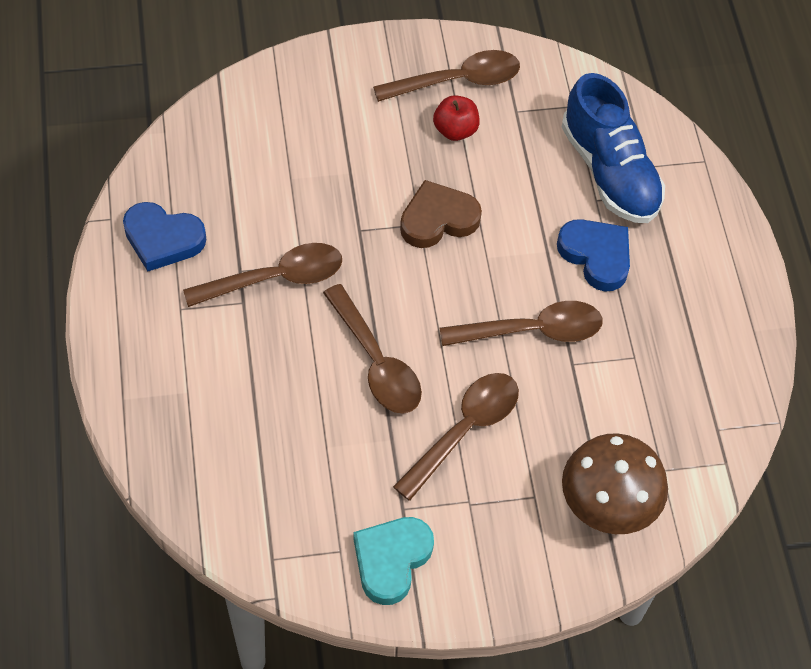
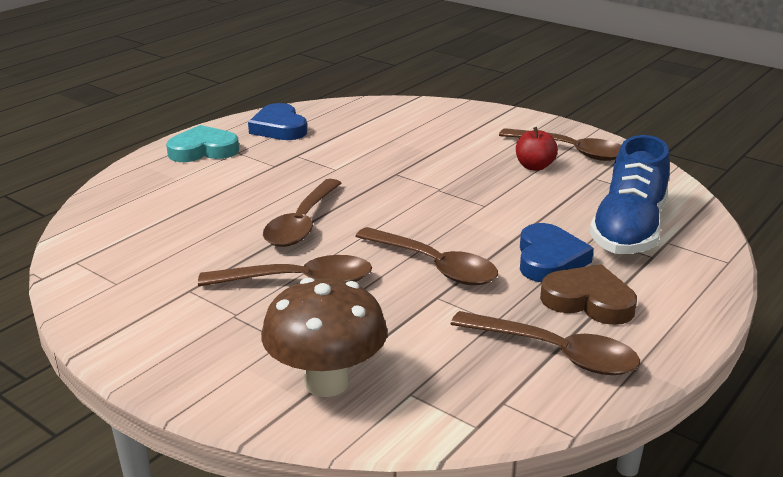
camera: 50 degrees right, 30 degrees down
(275, 278) = (310, 166): brown spoon -> brown spoon (555, 353)
(391, 560) = (133, 307): turquoise heart -> turquoise heart (203, 150)
(438, 219) = (456, 192): brown heart -> brown heart (588, 301)

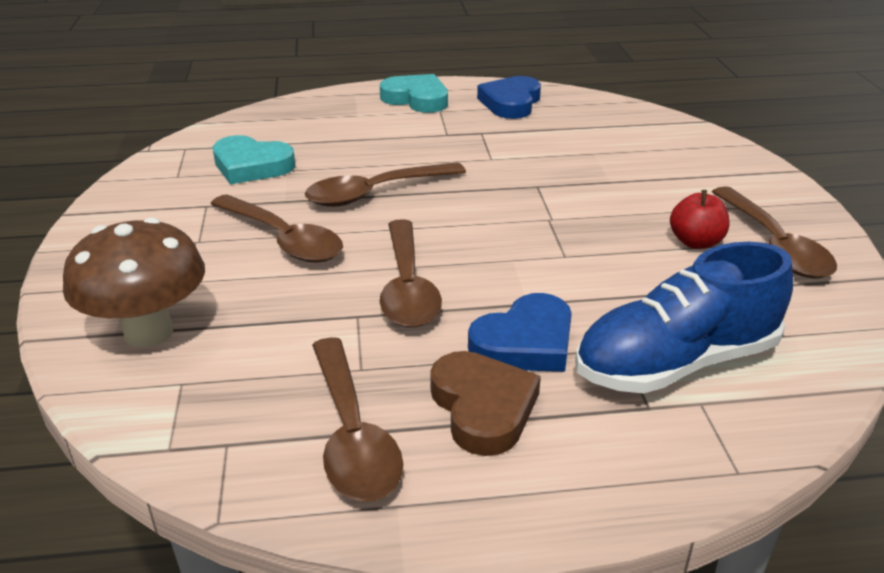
camera: 45 degrees right, 5 degrees up
(167, 248) = (251, 166): none -> turquoise heart

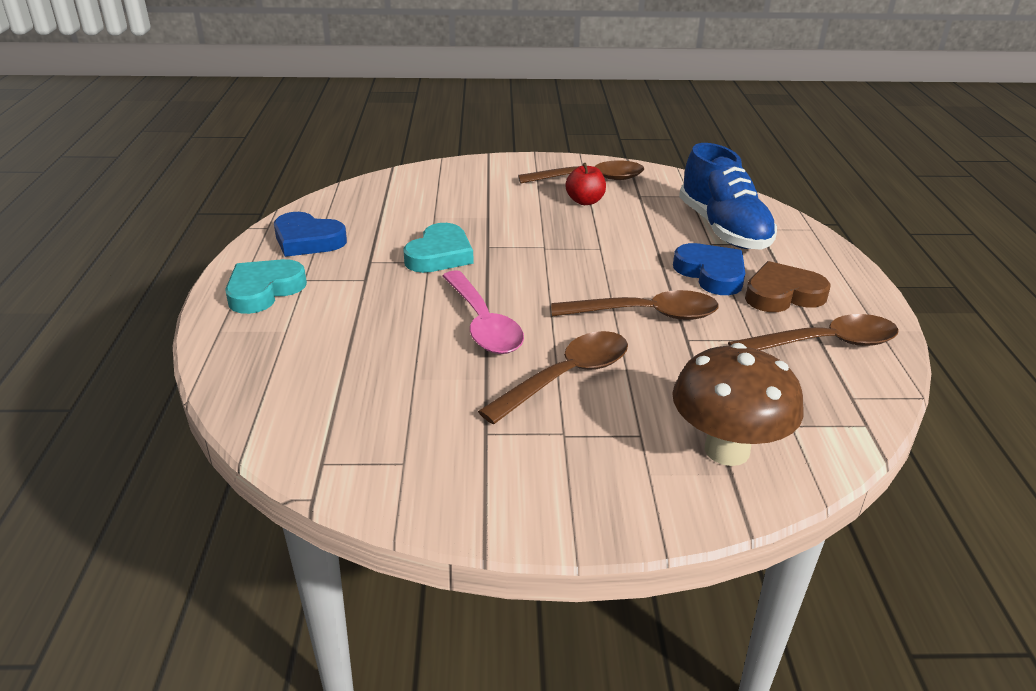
camera: 85 degrees left, 0 degrees up
(251, 166) = (396, 403): turquoise heart -> turquoise heart (439, 255)
(375, 193) = (483, 324): brown spoon -> pink spoon

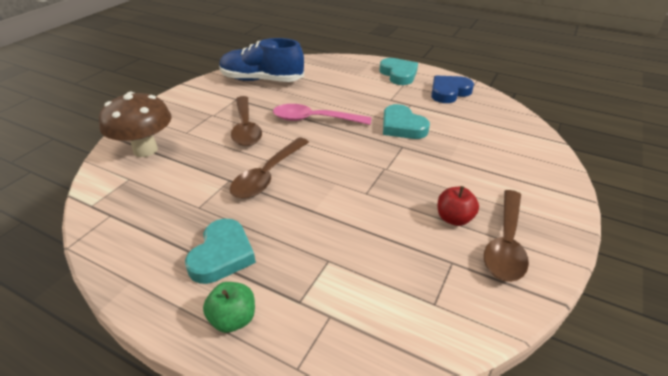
camera: 120 degrees right, 5 degrees up
(711, 274) = (284, 231): blue heart -> none
(723, 229) = (346, 285): blue shoe -> blue shoe (262, 80)
(782, 294) = (222, 255): brown heart -> turquoise heart
(822, 264) = (233, 319): none -> green apple
(824, 343) = (156, 237): brown spoon -> none

